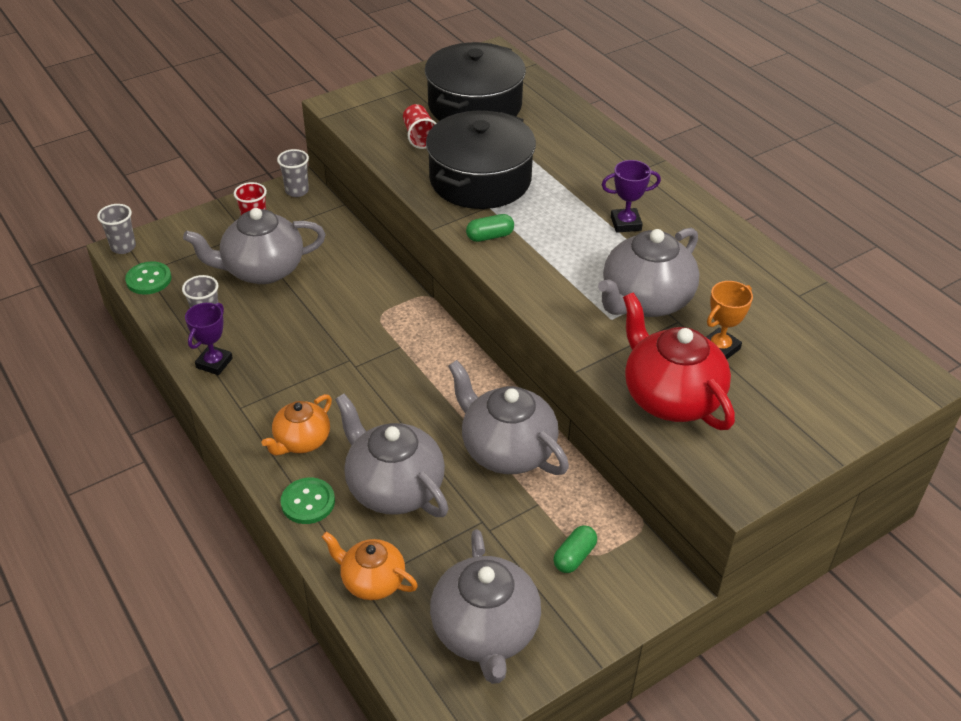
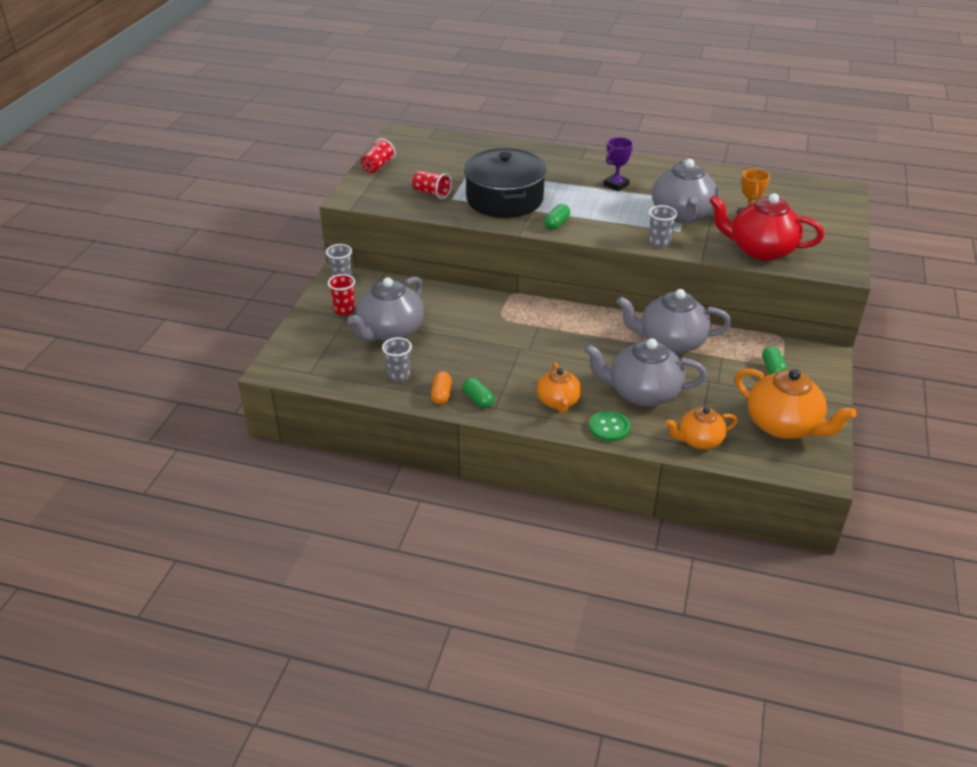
camera: 40 degrees left, 5 degrees down
(123, 247) = (269, 368): grey cup -> grey cup (659, 243)
(149, 279) = (320, 375): green button -> none
(214, 363) = (441, 395): purple trophy -> orange capsule
(236, 389) = (478, 400): none -> green capsule
(414, 82) = (378, 166): none -> red cup
(474, 106) = (437, 164): black pot -> none
(485, 632) = (784, 425): grey teapot -> orange teapot

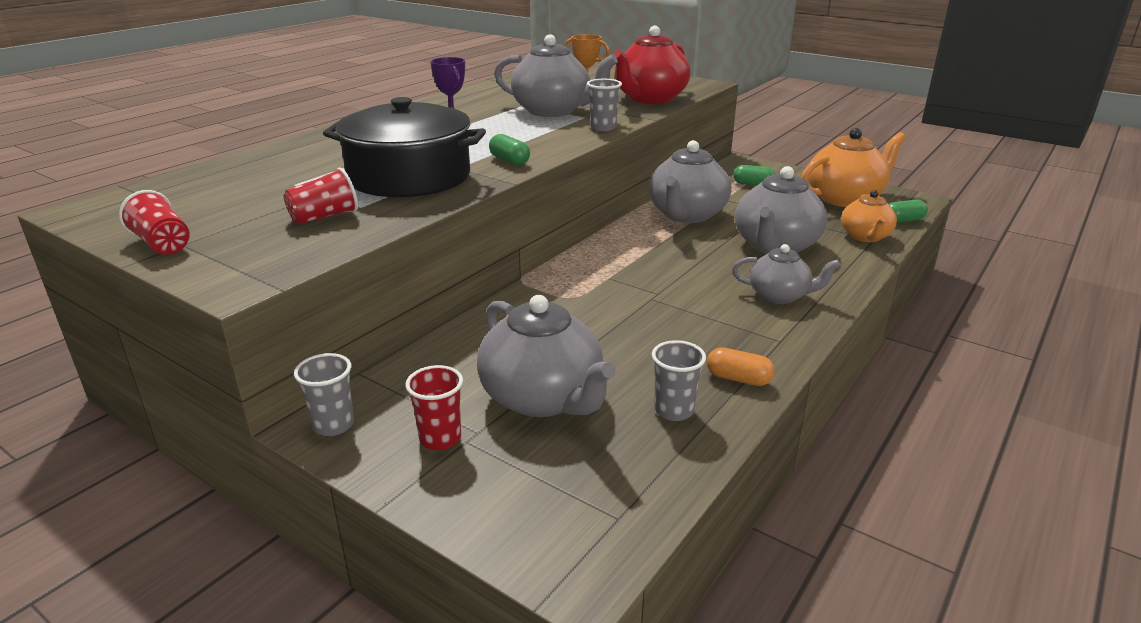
camera: 70 degrees left, 10 degrees down
(478, 400) = (759, 350): green capsule -> green capsule (903, 221)
(558, 402) = (780, 296): orange teapot -> grey teapot
(609, 427) = (837, 276): green button -> none

